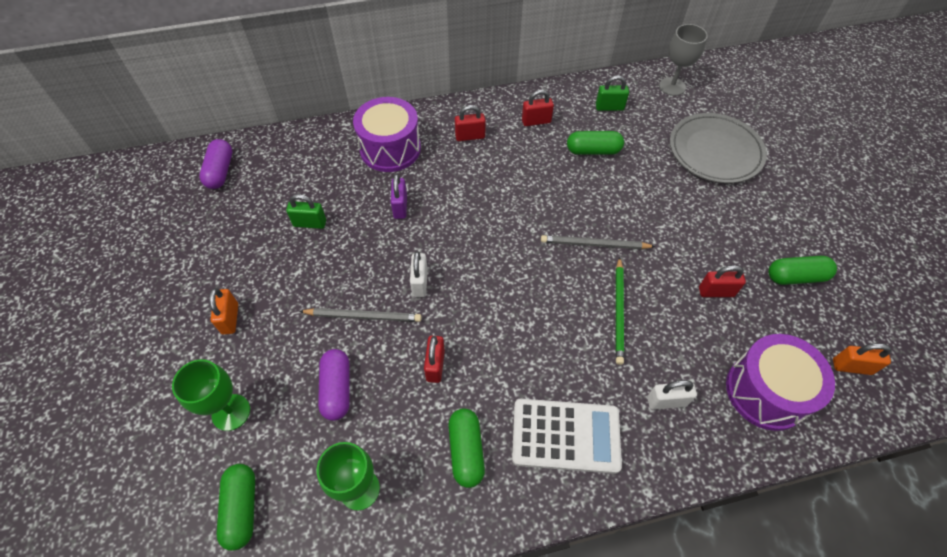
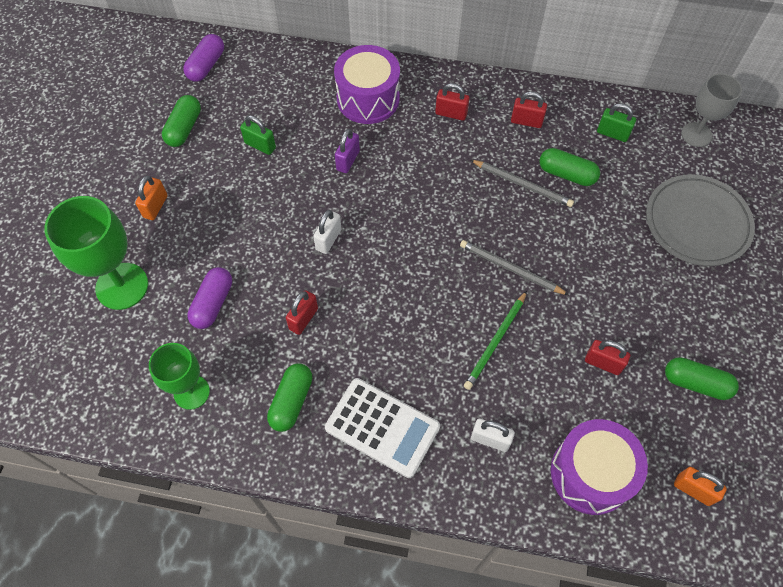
camera: 25 degrees right, 5 degrees up
(231, 412) = (122, 286): green goblet -> green goblet, size x1.55
(242, 508) = (97, 366): green capsule -> green capsule (184, 128)
(363, 316) = (265, 250): grey pencil -> grey pencil (522, 184)

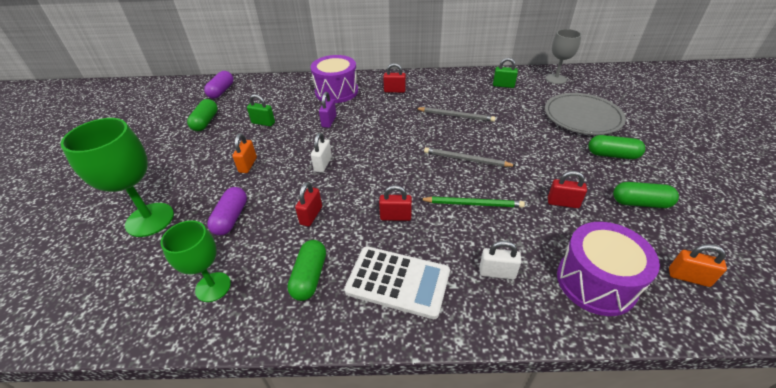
camera: 10 degrees left, 20 degrees down
(155, 206) = (182, 166): orange padlock -> orange padlock (248, 165)
(495, 342) = (473, 204): green pencil -> green pencil turned 105 degrees counterclockwise
(526, 121) = (445, 88): red padlock -> red padlock (395, 217)
(566, 174) = (483, 107): green capsule -> green capsule (612, 155)

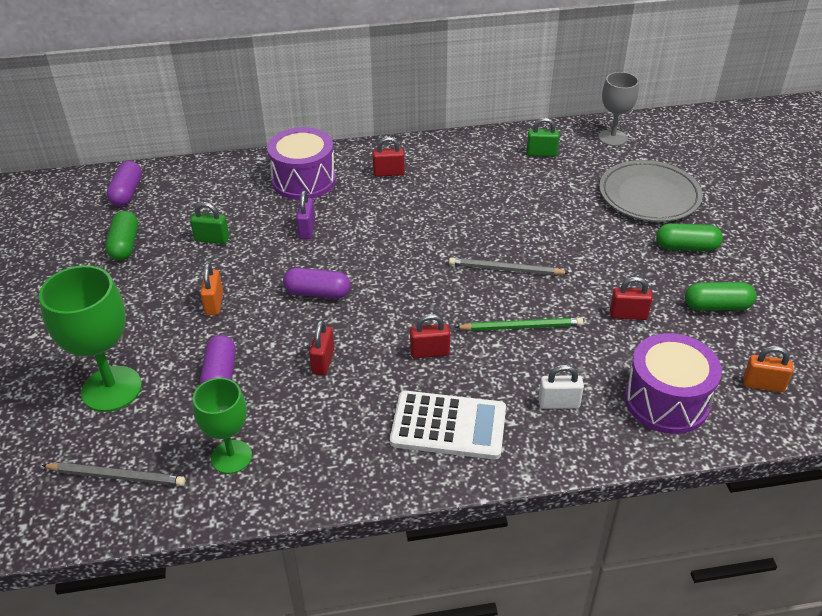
camera: 10 degrees left, 0 degrees up
(310, 277) = (344, 432): green capsule -> none
(323, 164) = (317, 293): white padlock -> purple capsule
(456, 116) = (482, 207): grey pencil -> grey pencil (117, 476)

